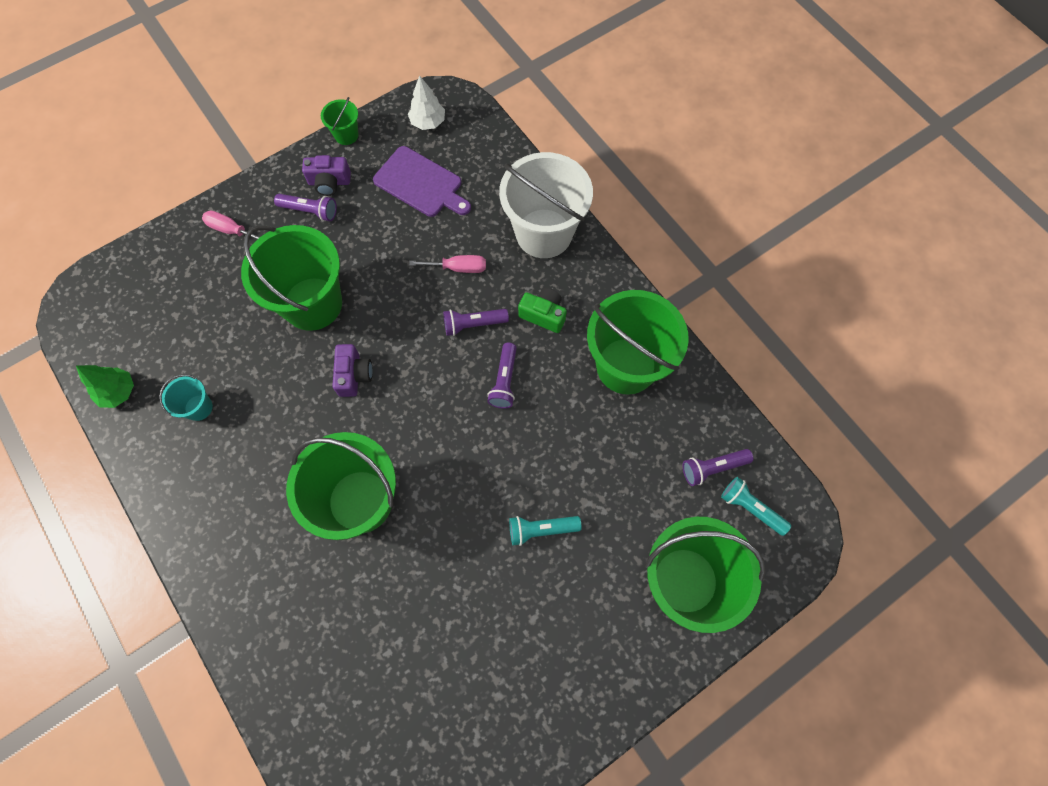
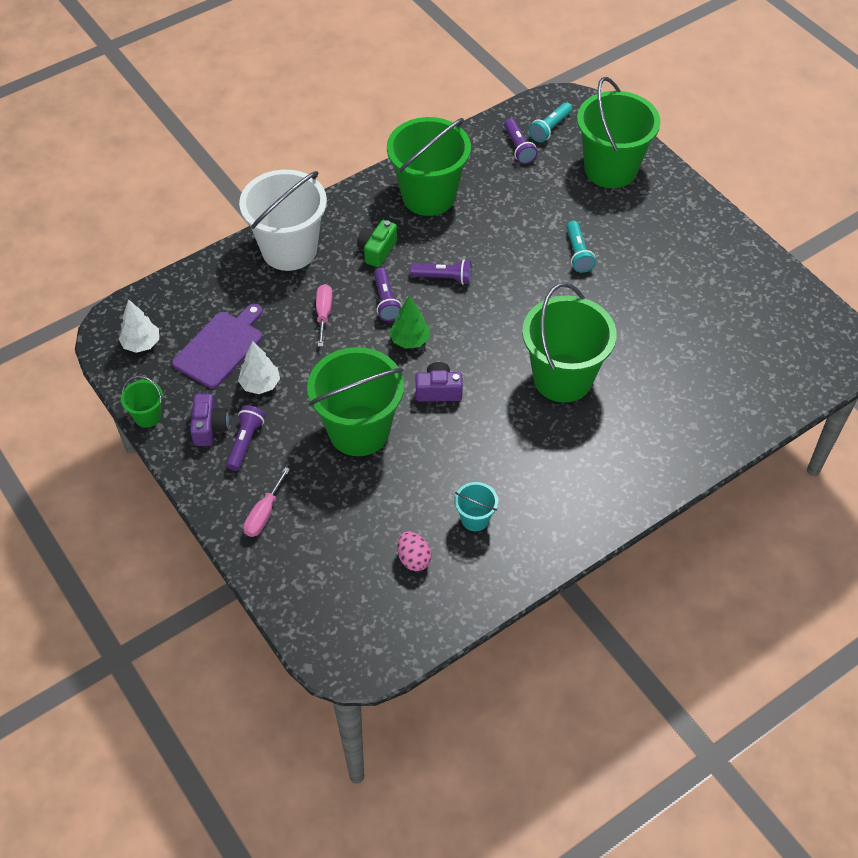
camera: 90 degrees left, 15 degrees down
(118, 392) = (459, 596): green tree -> green tree (410, 340)
(164, 353) = (413, 559): none -> pink egg
(374, 219) = (260, 384): none -> white tree

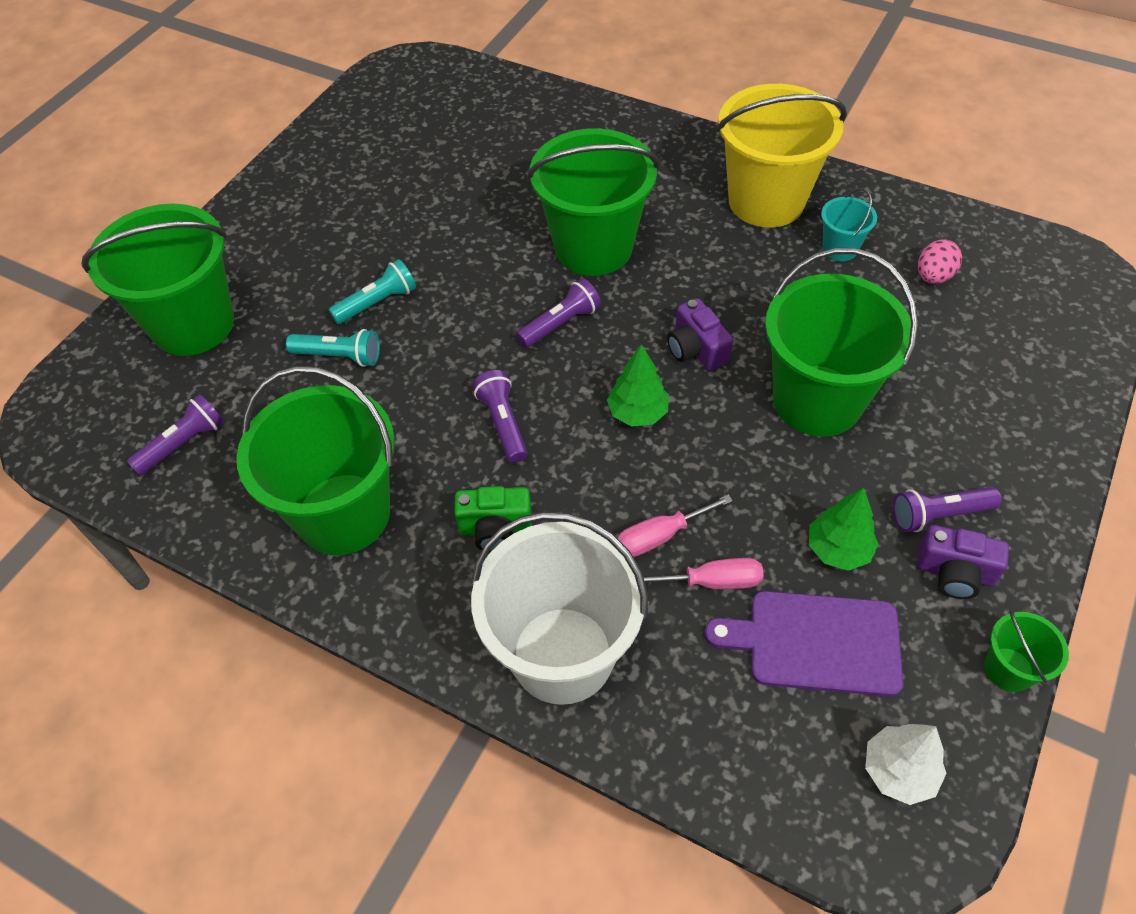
camera: 115 degrees left, 0 degrees up
(209, 427) = (954, 572): purple camera -> purple camera turned 135 degrees counterclockwise
(260, 384) = (838, 549): white tree -> green tree
(264, 514) = (1013, 438): pink screwdriver -> pink screwdriver (712, 582)
(386, 301) = (587, 471): purple flashlight -> purple flashlight (560, 324)
(550, 128) = (123, 422): turquoise flashlight -> turquoise flashlight (339, 356)
(550, 501) = (766, 201): none -> yellow bucket

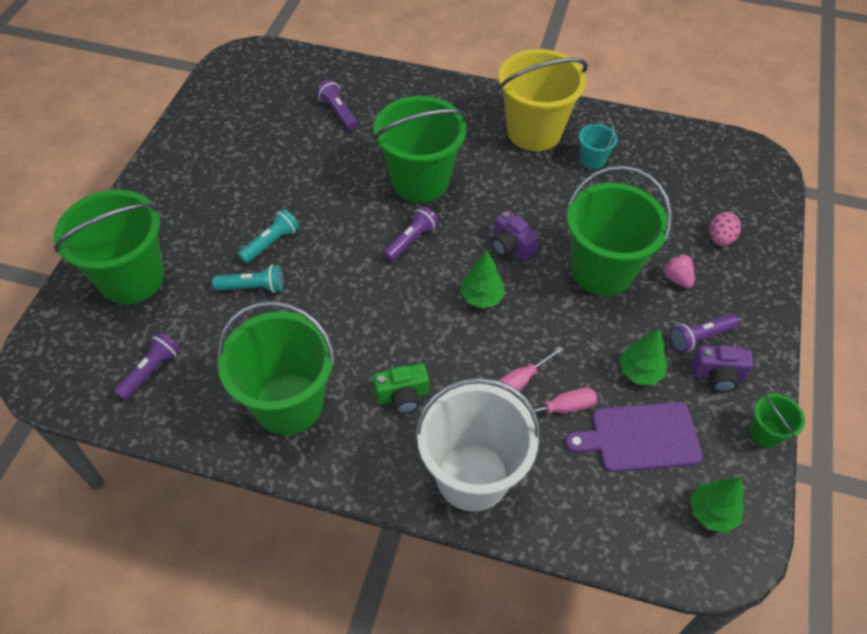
camera: 15 degrees left, 0 degrees up
(503, 424) = (388, 319): purple flashlight -> purple flashlight (338, 112)
(898, 771) = (712, 512): white tree -> green tree
(924, 426) = (676, 278): none -> pink strawberry
(933, 276) = (659, 172): pink egg -> pink egg (720, 239)

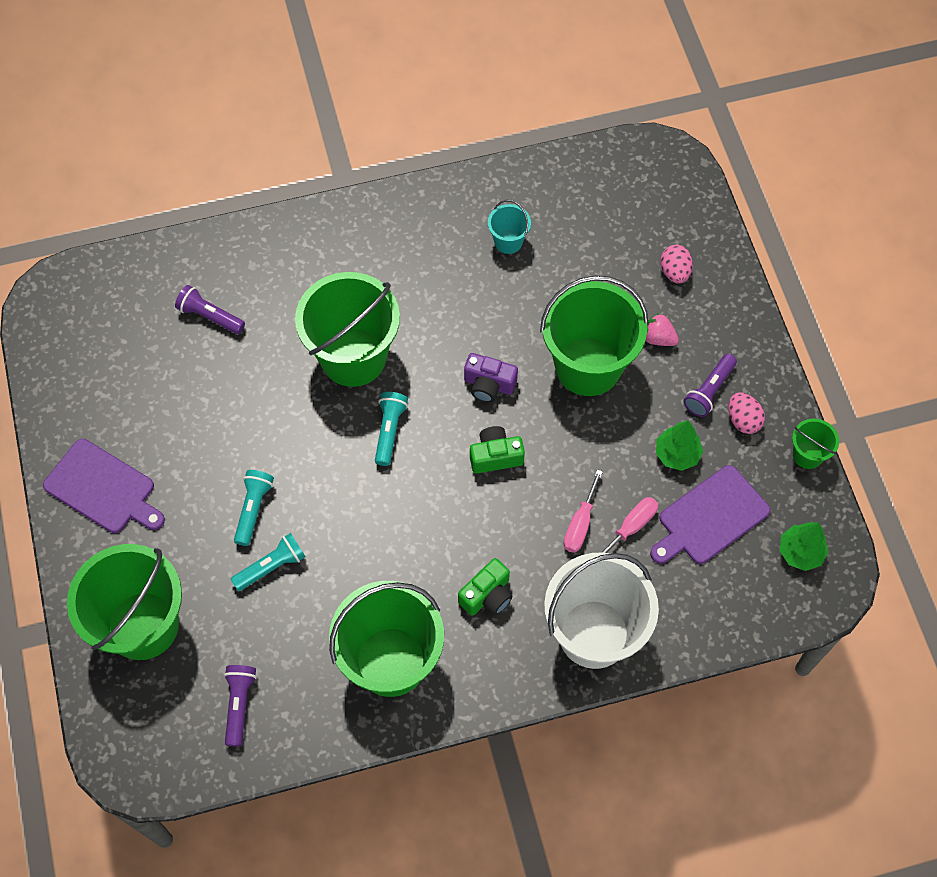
camera: 30 degrees left, 10 degrees up
(181, 180) = (103, 488): none -> purple cutting board
(411, 240) = (389, 431): purple flashlight -> turquoise flashlight
(482, 297) = (495, 456): green tree -> green camera
(534, 132) = (430, 236): yellow bucket -> none
(718, 375) = (743, 420): purple camera -> pink egg

